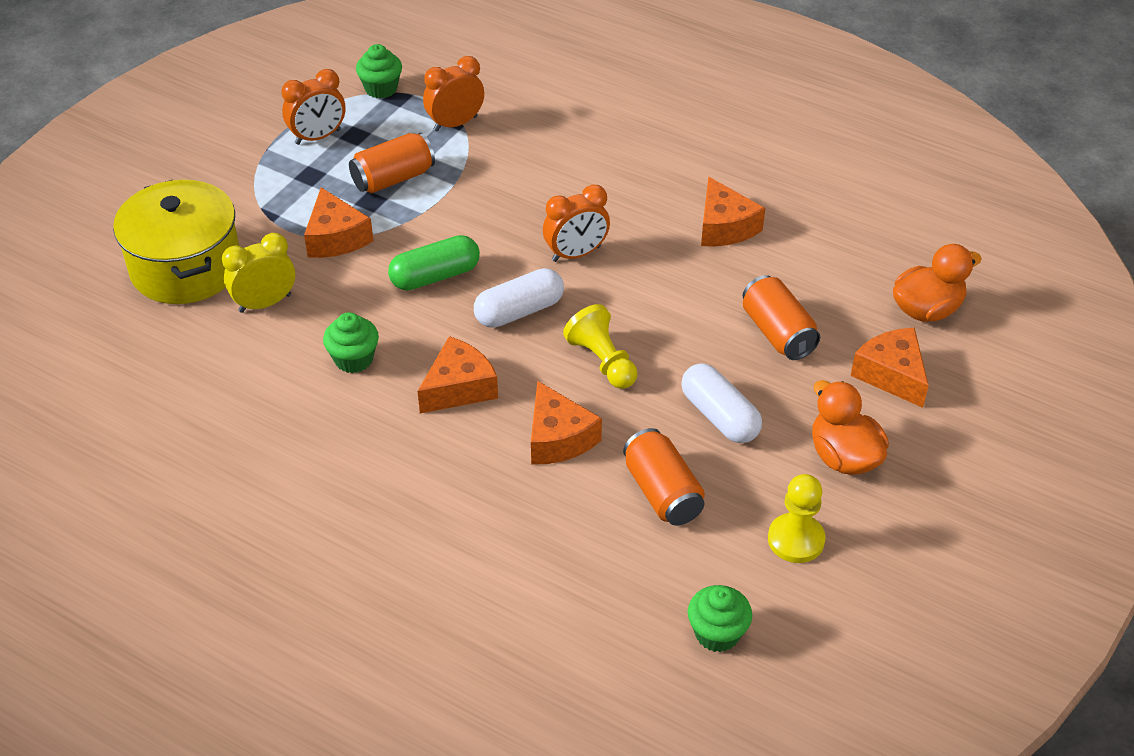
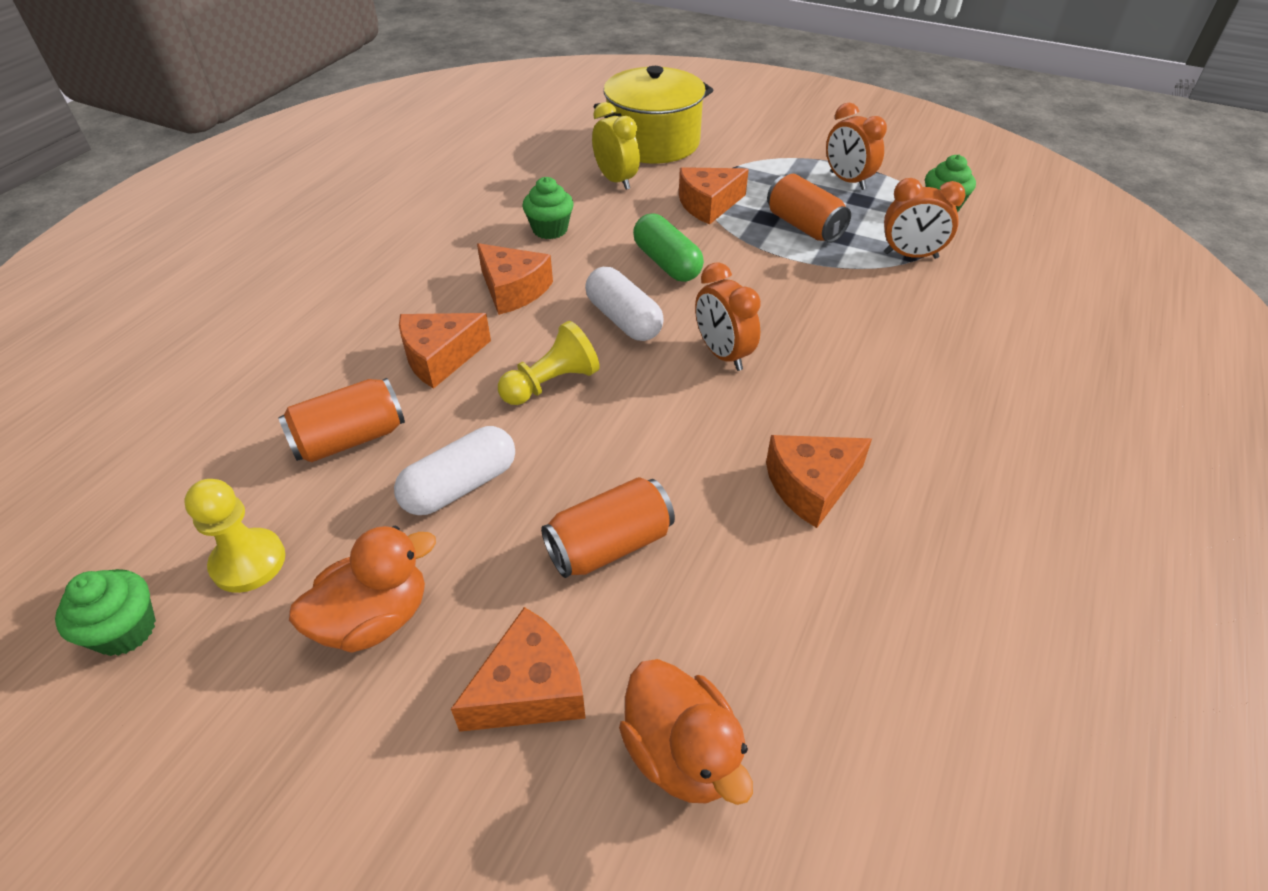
camera: 85 degrees right, 0 degrees up
(455, 124) = (910, 255): orange clock -> orange clock turned 135 degrees clockwise
(717, 633) = (142, 489): green cupcake -> green cupcake (125, 630)

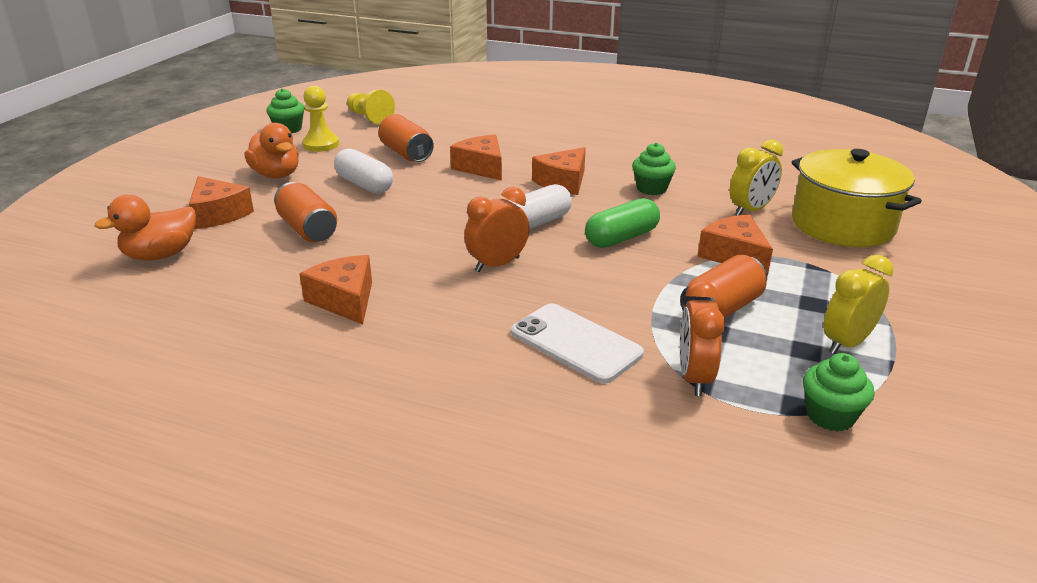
camera: 85 degrees right, 15 degrees down
(551, 383) = (457, 203): yellow pawn -> yellow pawn (369, 118)
(847, 181) = (847, 343): orange clock -> yellow clock
(872, 312) = (575, 343): none -> white phone

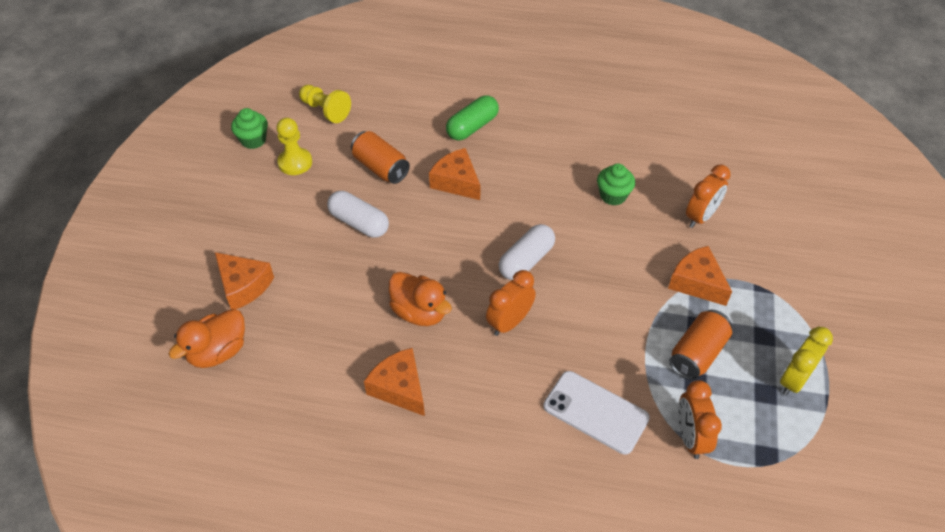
camera: 10 degrees left, 20 degrees up
(276, 175) = (272, 218): orange duck -> orange duck (419, 312)
(308, 229) = (333, 297): orange can -> none
(563, 182) = (535, 196): orange cheese -> none
(621, 238) = (602, 271): green capsule -> green capsule (472, 127)
(750, 210) = (700, 217): yellow clock -> orange clock
(830, 416) = (789, 462): green cupcake -> none
(842, 224) = (776, 227): yellow pot -> none

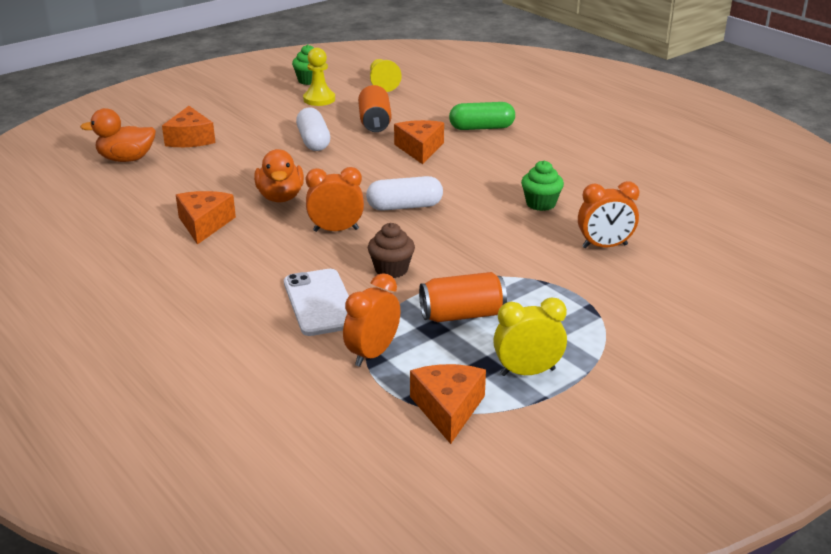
camera: 40 degrees right, 20 degrees down
(600, 339) = (391, 269): none -> brown cupcake
(696, 283) = (533, 278): orange cheese -> orange cheese (448, 409)

